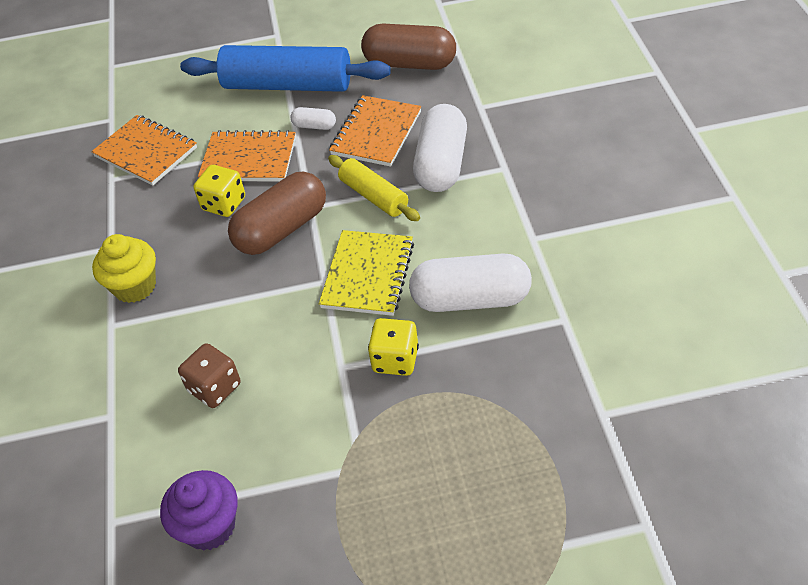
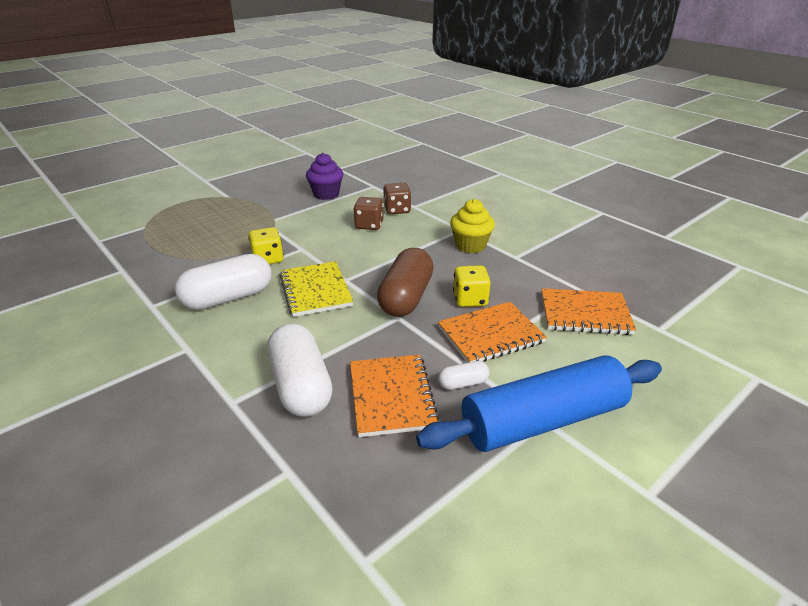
camera: 145 degrees right, 15 degrees down
(143, 414) = (397, 210): none -> brown dice
(374, 196) = (349, 340): yellow rolling pin -> none
(410, 64) = (421, 510): brown capsule -> none

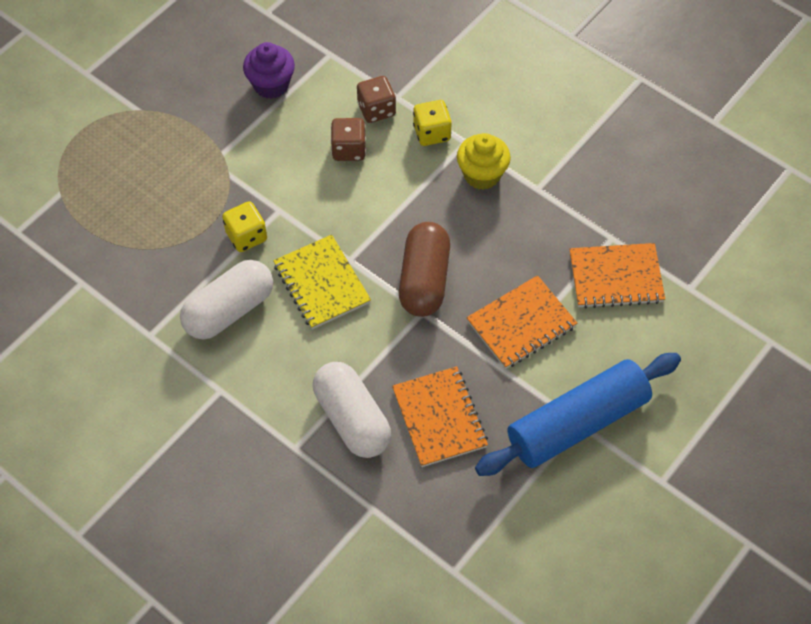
camera: 10 degrees left, 25 degrees up
(463, 383) = (502, 392): white capsule -> none
(470, 299) = (494, 273): yellow dice -> yellow dice (432, 133)

